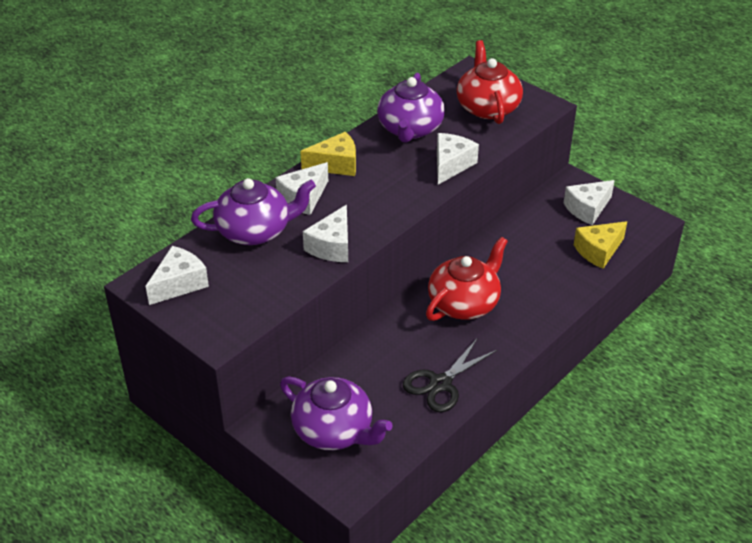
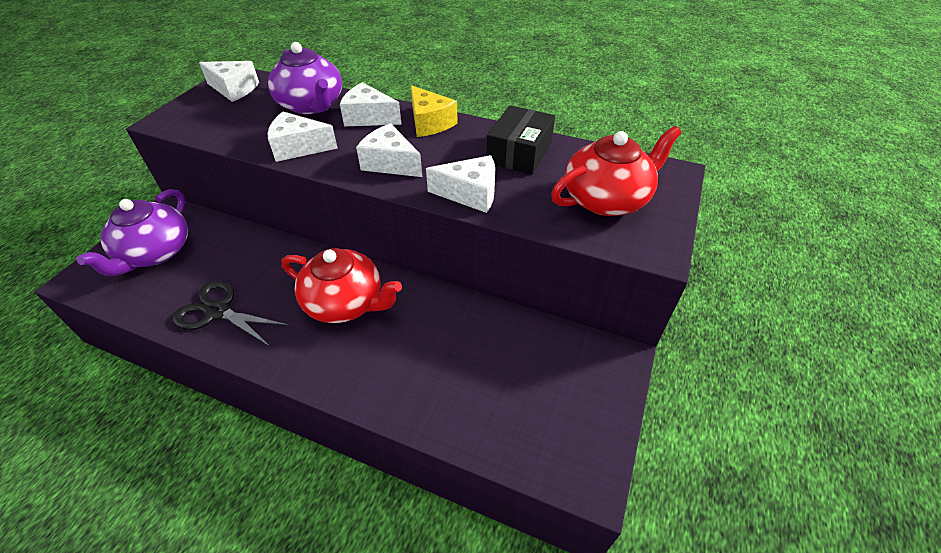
camera: 70 degrees right, 5 degrees up
(410, 129) = (519, 153): purple teapot -> black box
(587, 209) = (570, 387): white cheese -> white cheese (390, 163)
(598, 251) = (487, 418): yellow cheese -> none

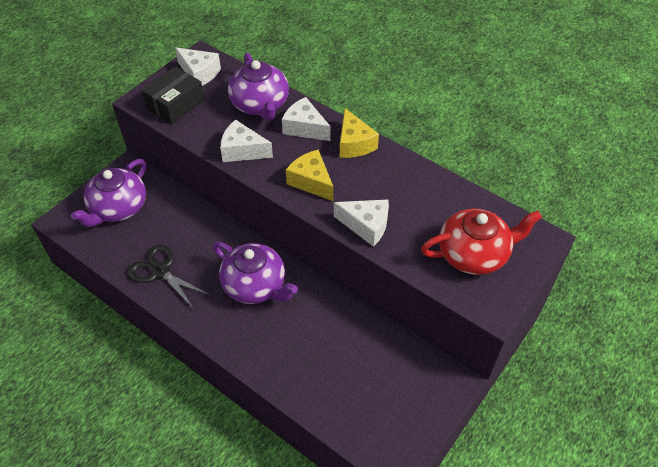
camera: 15 degrees right, 5 degrees up
(345, 302) = (255, 285): red teapot -> purple teapot
(390, 163) = (311, 182): white cheese -> yellow cheese
(519, 153) = (419, 192): black box -> black box (175, 104)

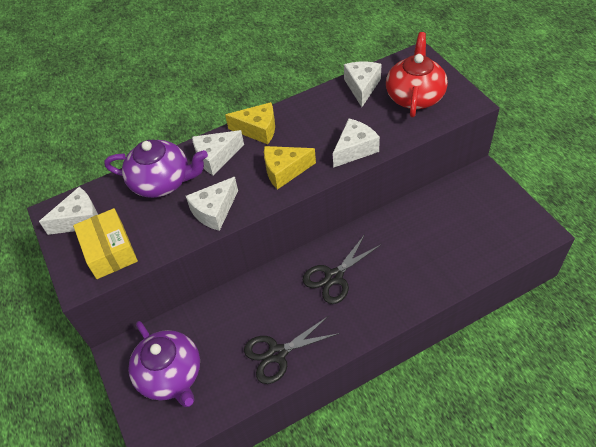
camera: 60 degrees left, 0 degrees up
(175, 104) = (110, 251): black box -> yellow box
(255, 285) = (334, 277): purple teapot -> black scissors
(460, 203) = (362, 87): none -> white cheese

